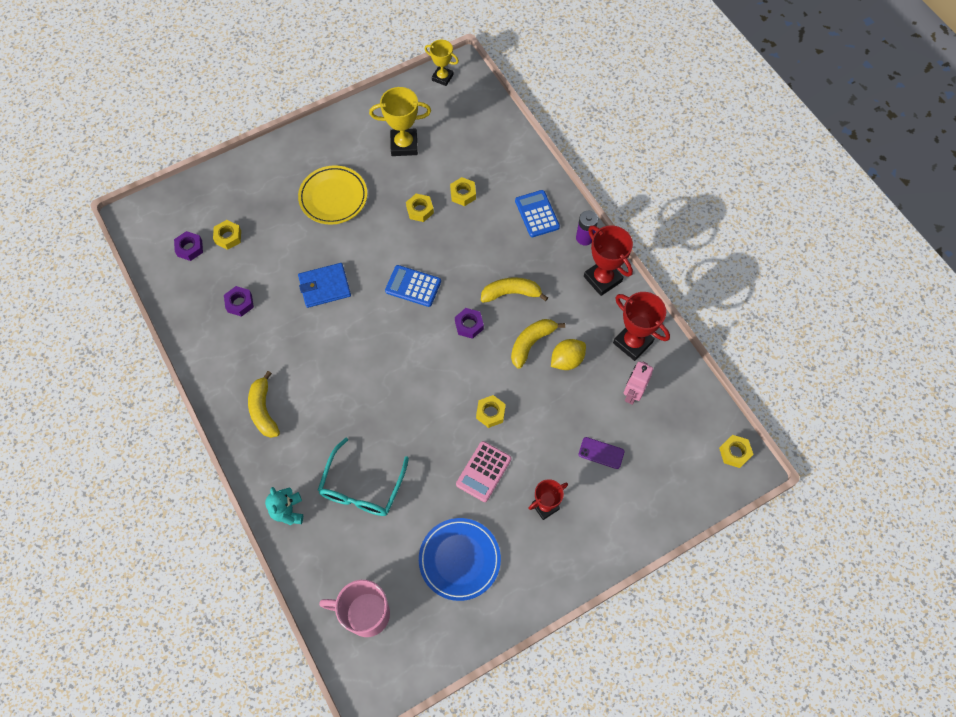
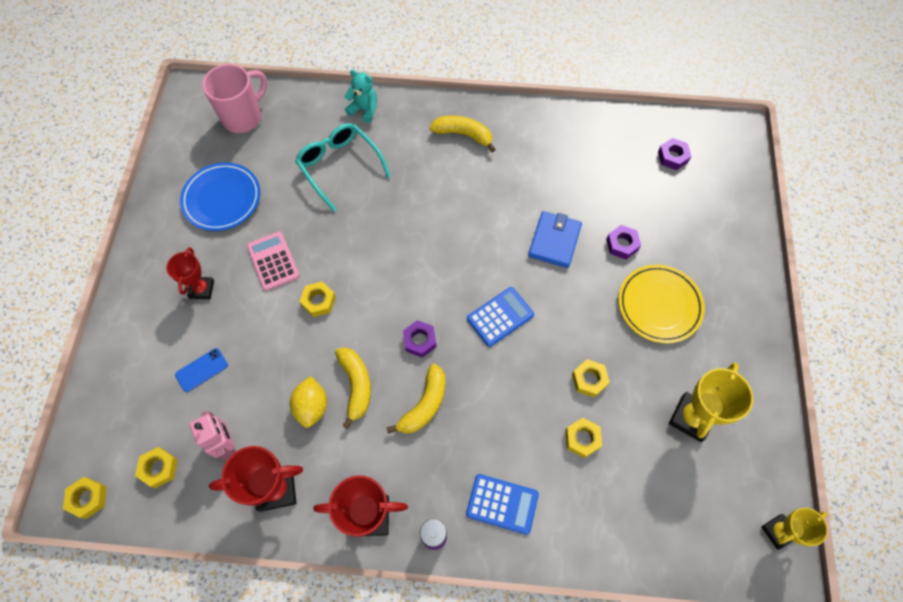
camera: 125 degrees right, 0 degrees up
(228, 237) = (666, 192): yellow nut -> yellow nut (159, 468)
(239, 303) = (584, 167): purple nut -> purple nut (622, 244)
(601, 453) = (201, 370): purple phone -> blue phone

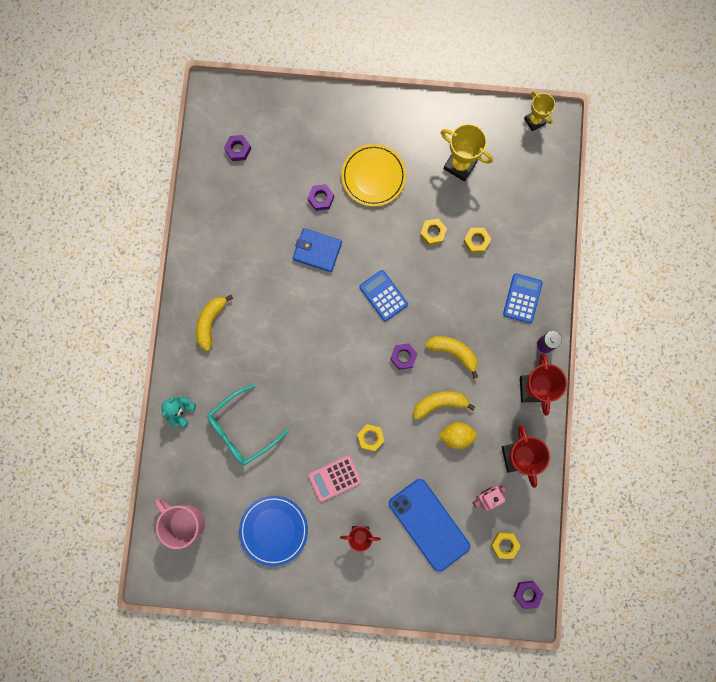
camera: 90 degrees left, 15 degrees up
(88, 498) = (527, 594): yellow nut -> purple nut
(201, 370) = (429, 524): blue phone -> blue phone, size x2.29

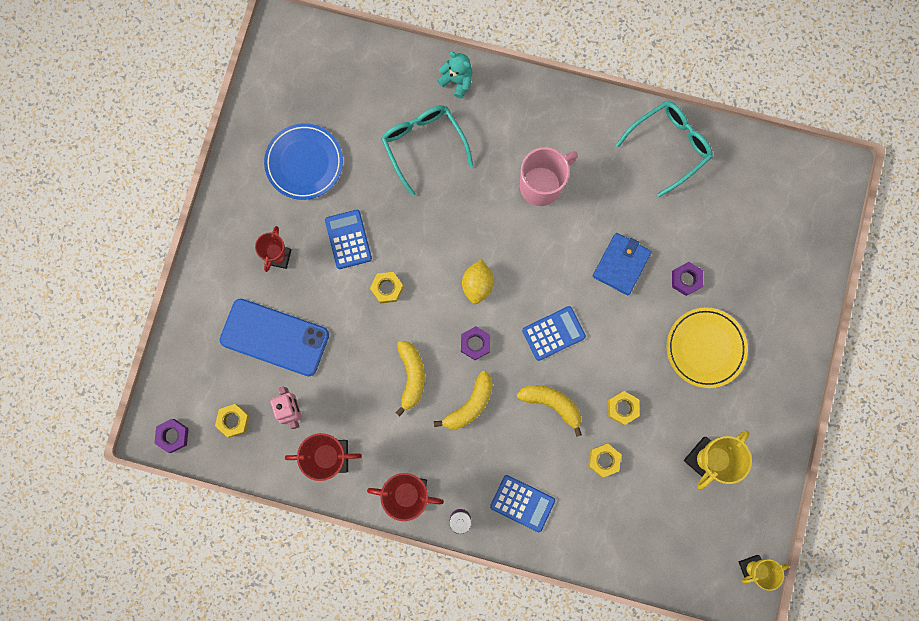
camera: 100 degrees right, 0 degrees up
(186, 522) = (332, 70): pink mug -> pink mug (542, 185)
(211, 227) = (669, 146): none -> turquoise glasses
(211, 322) = (554, 129): yellow banana -> yellow banana (551, 404)
(238, 149) = (762, 191): purple nut -> none
(334, 478) = (348, 239): pink calculator -> blue calculator
(429, 524) = (275, 337): blue phone -> blue phone turned 45 degrees clockwise
(456, 436) = (370, 389): yellow lemon -> yellow lemon (477, 285)

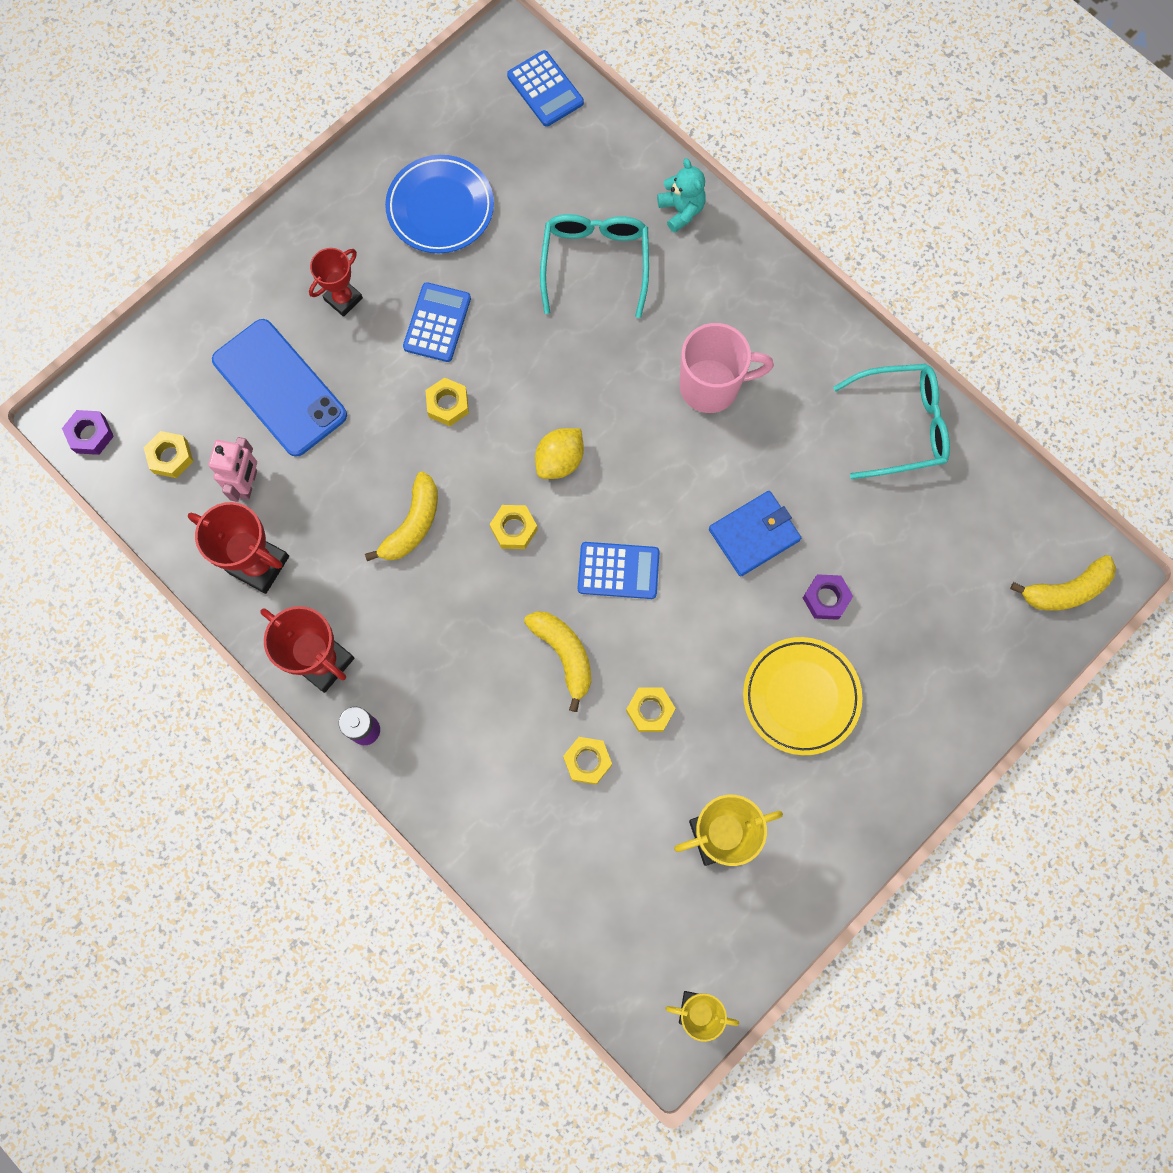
camera: 30 degrees right, 5 degrees down
(470, 405) = (462, 598): yellow banana -> yellow banana (1066, 590)
(475, 344) = (514, 529): purple nut -> yellow nut
(522, 503) = (453, 755): blue calculator -> blue calculator (545, 89)

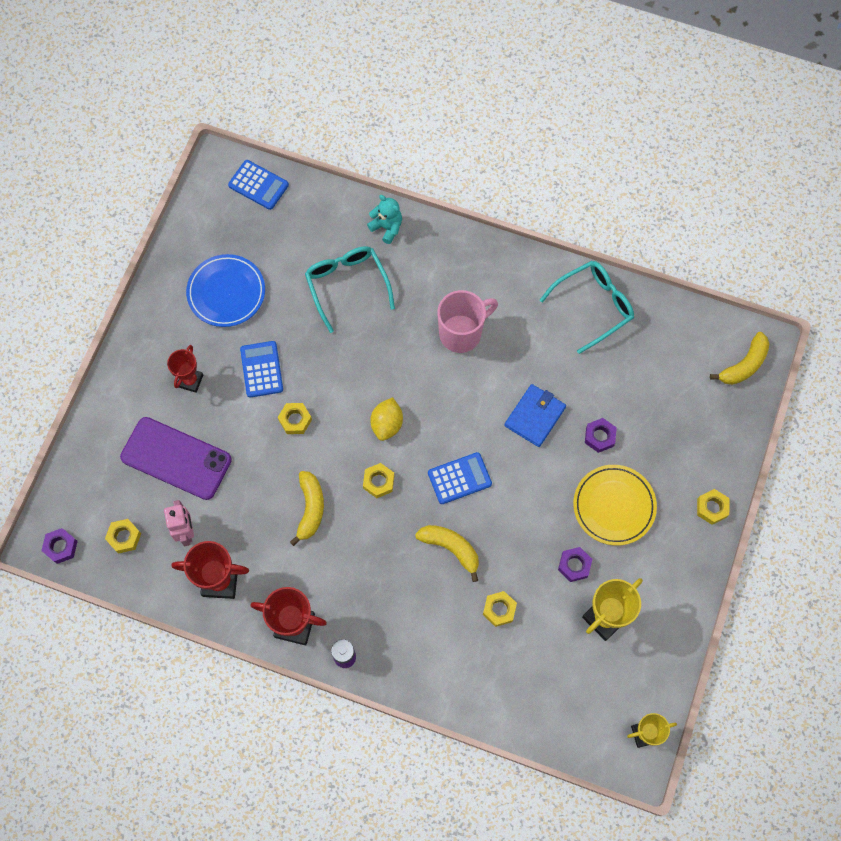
camera: 25 degrees left, 5 degrees down
(280, 388) = (176, 458): blue phone -> purple phone
(650, 710) = (523, 559): yellow nut -> yellow nut (711, 508)
(711, 750) = (574, 565): none -> purple nut

